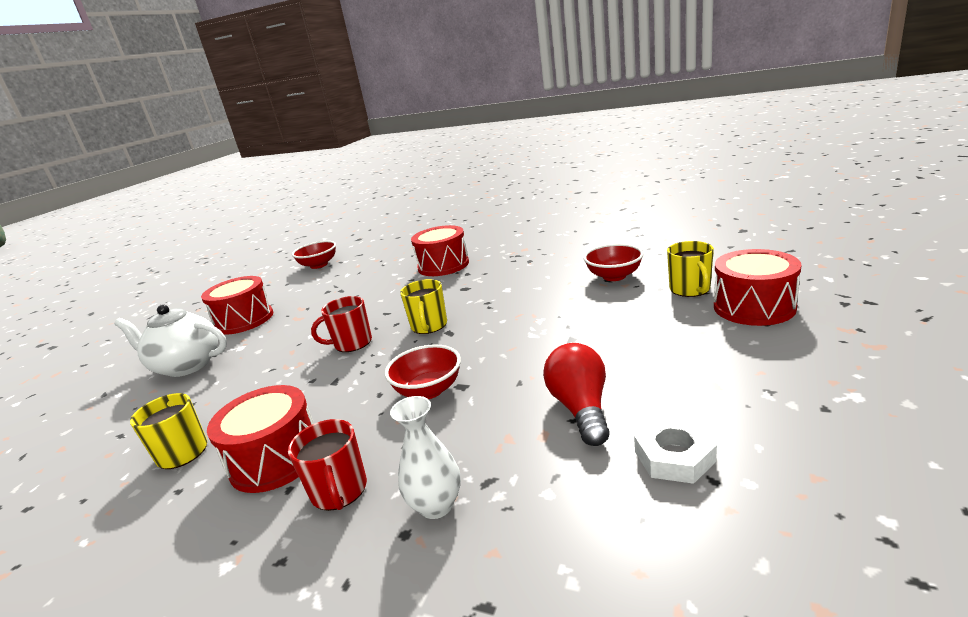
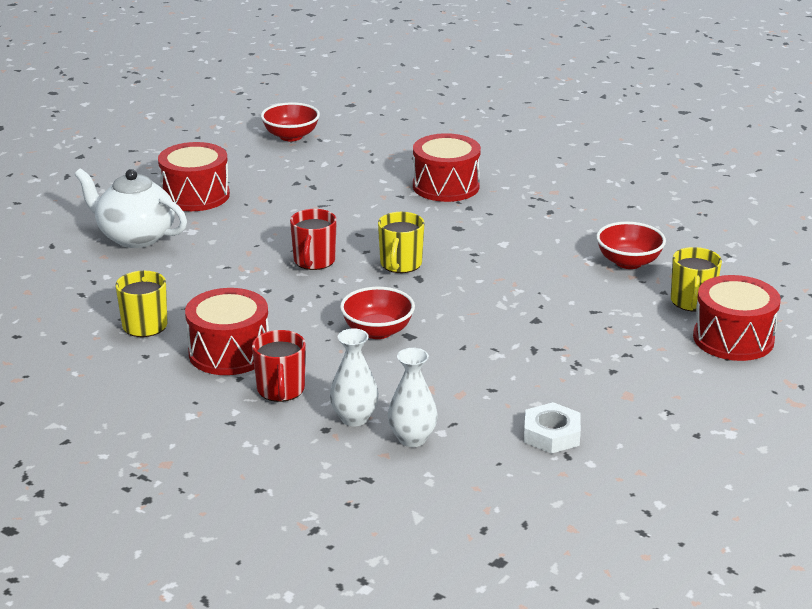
camera: 10 degrees right, 5 degrees up
(352, 343) = (314, 261): red mug -> red mug turned 75 degrees counterclockwise
(517, 515) = (412, 439): none -> white vase
(580, 408) = (503, 382): red light bulb -> none

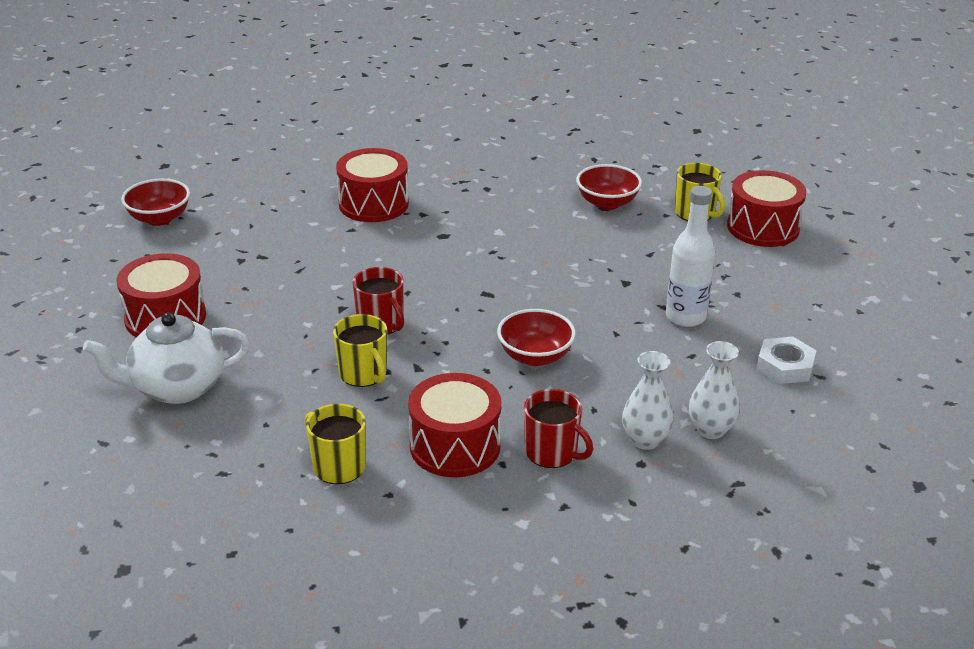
camera: 45 degrees left, 5 degrees up
(400, 264) = (454, 289): yellow mug -> yellow mug (363, 374)
(537, 364) = (685, 317): none -> white bottle

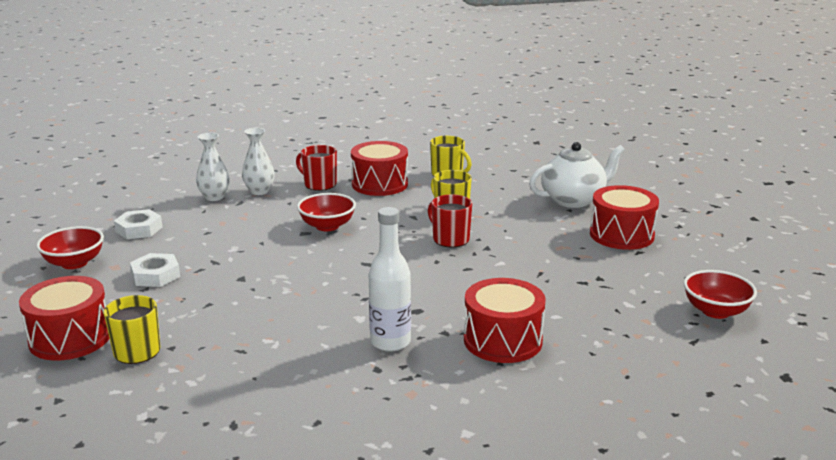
camera: 175 degrees right, 10 degrees down
(607, 203) = (235, 357): red bowl -> red bowl (74, 263)
(685, 317) = (199, 255): white bottle -> white bottle (390, 342)
(722, 291) = (155, 275): none -> white nut

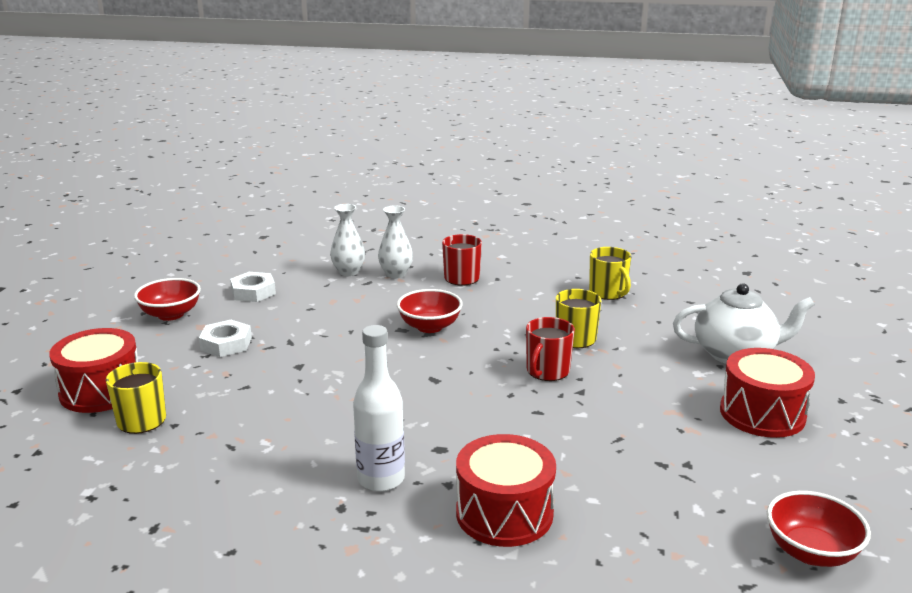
camera: 25 degrees right, 0 degrees up
(380, 184) = (523, 290): red drum -> none
(450, 239) = (547, 371): red mug -> red mug turned 135 degrees counterclockwise

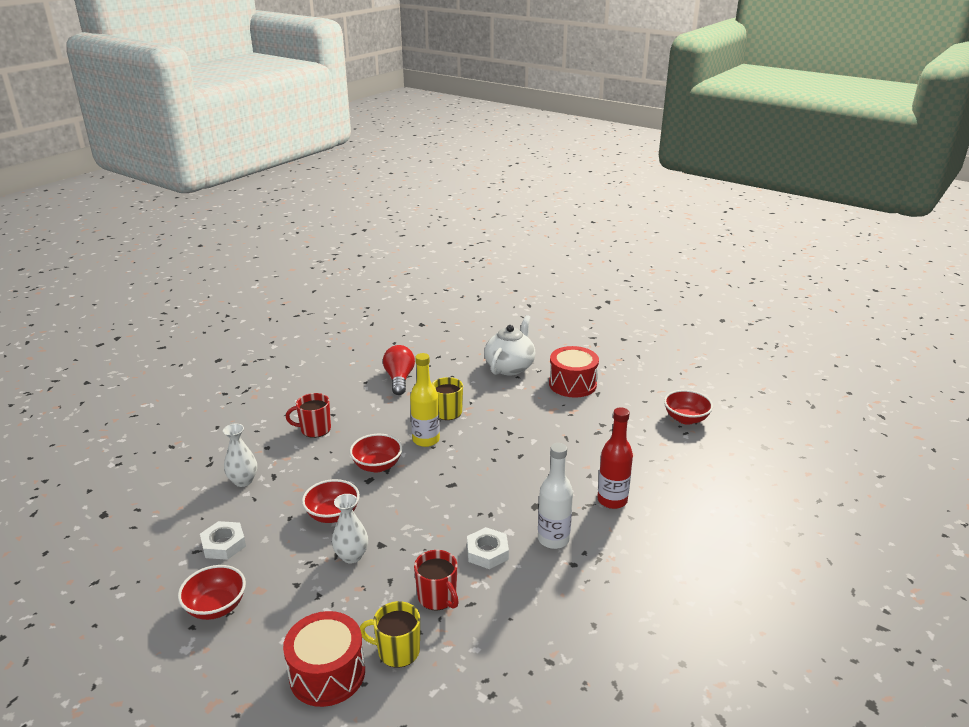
camera: 65 degrees left, 5 degrees up
(226, 344) = (308, 579): white nut -> white nut (487, 552)
(329, 327) = (333, 515): none -> red bowl
(396, 274) = (274, 458): white vase -> white vase (351, 556)
(504, 513) = (612, 500): red drum -> red bottle
(505, 341) = (426, 440): none -> yellow bottle
(547, 371) = (477, 436): red mug -> red mug (437, 597)
(608, 293) = (399, 379): yellow mug -> red light bulb

